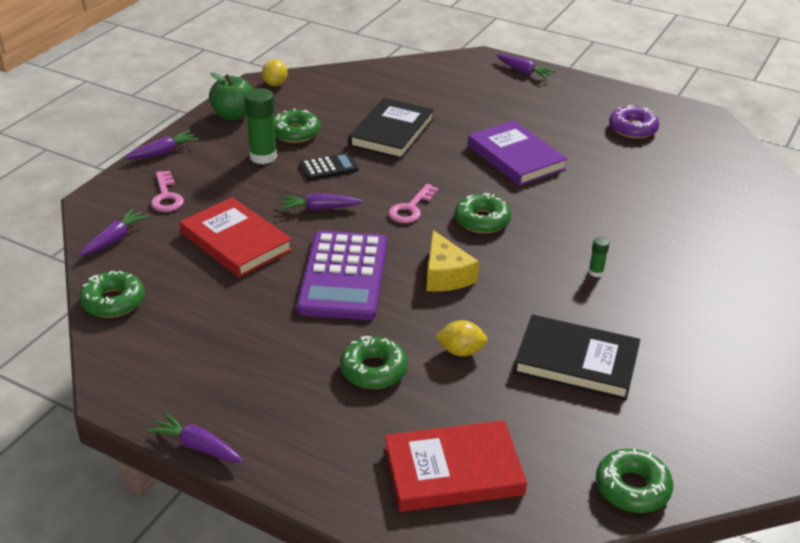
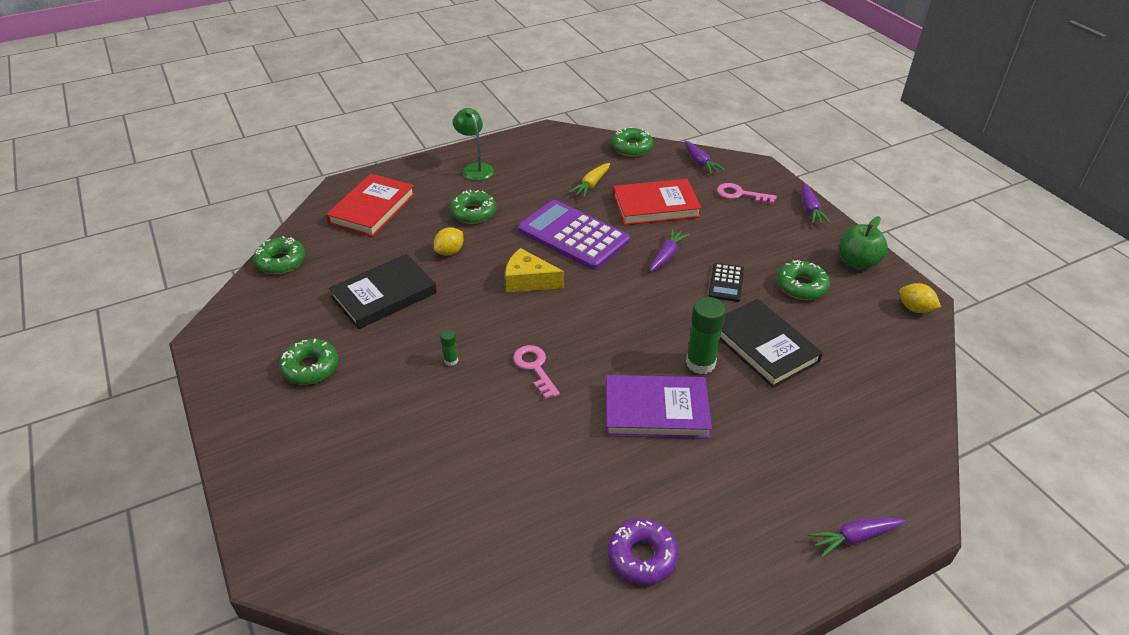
camera: 125 degrees right, 5 degrees up
(197, 446) = (485, 143): purple carrot -> none
(230, 301) = (591, 185): none -> yellow carrot
(263, 157) = (769, 255): green glue stick -> green glue stick (700, 363)
(274, 420) = (475, 168): none -> green lamp
(411, 208) = (627, 302): pink key -> pink key (535, 368)
(482, 220) = (576, 333): green donut -> green donut (310, 367)

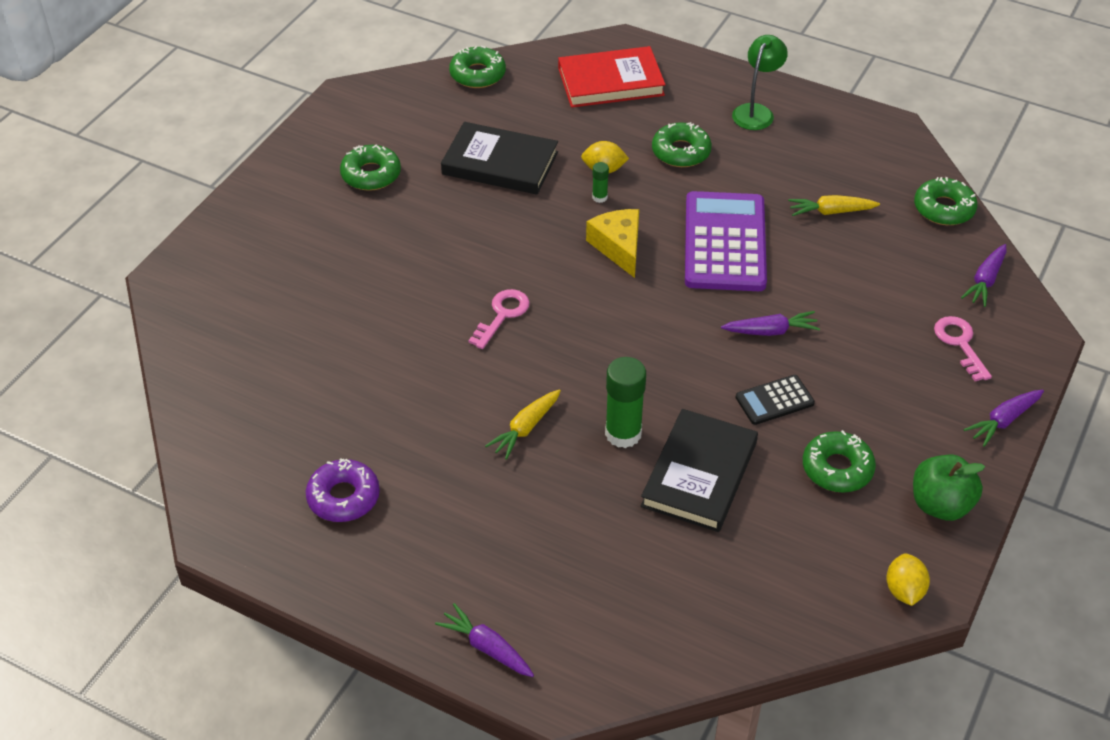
camera: 55 degrees right, 5 degrees up
(451, 360) = (459, 254): green glue stick -> green glue stick (599, 197)
(655, 206) = (851, 281): red book -> none
(656, 410) = (525, 428): purple book -> yellow carrot

